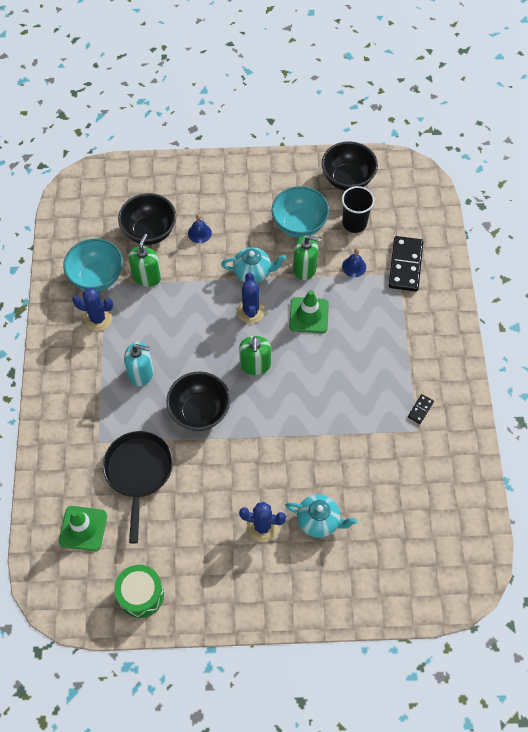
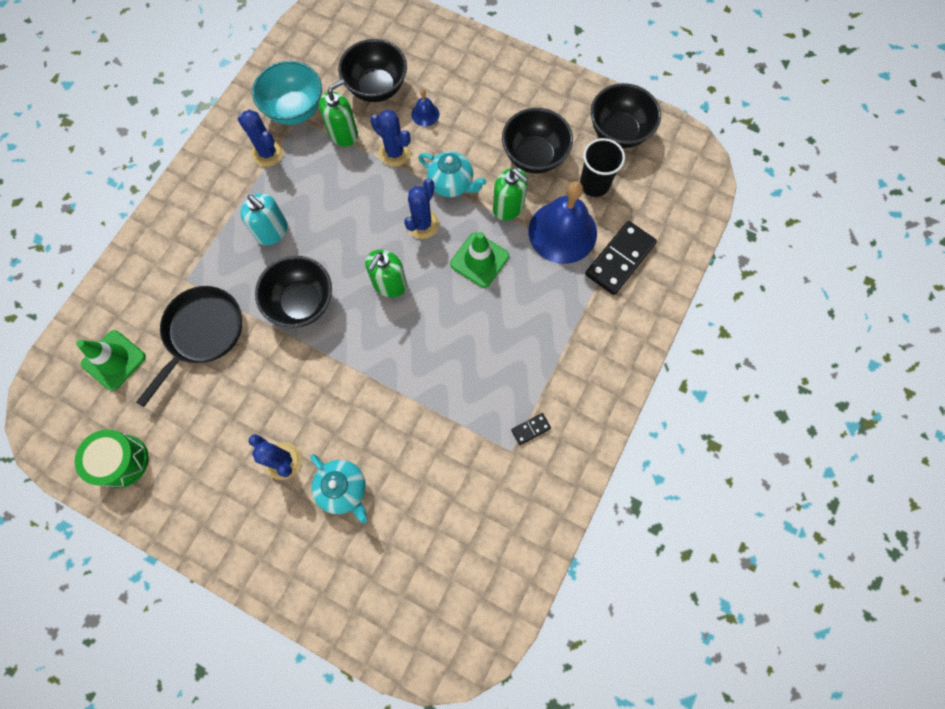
camera: 30 degrees right, 10 degrees up
(195, 271) = (395, 152): none -> blue cactus
(299, 224) = (534, 156): turquoise bowl -> black bowl
(354, 266) = (562, 232): blue bell -> blue bell, size x2.31

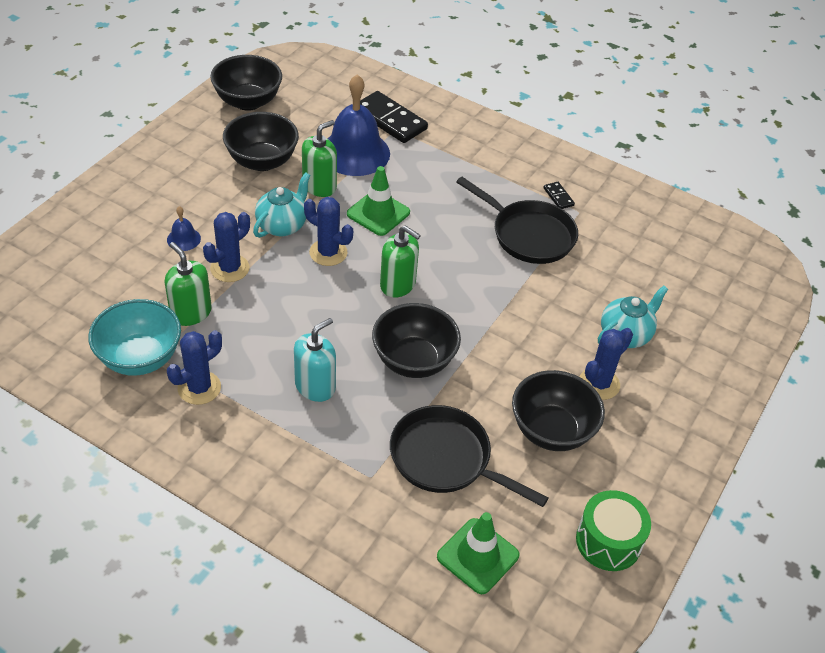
camera: 90 degrees left, 25 degrees down
(377, 88) = (132, 278): black bowl -> black bowl (551, 431)
(469, 398) = (528, 235): none -> black pan
(594, 184) = (304, 125): black cup -> none

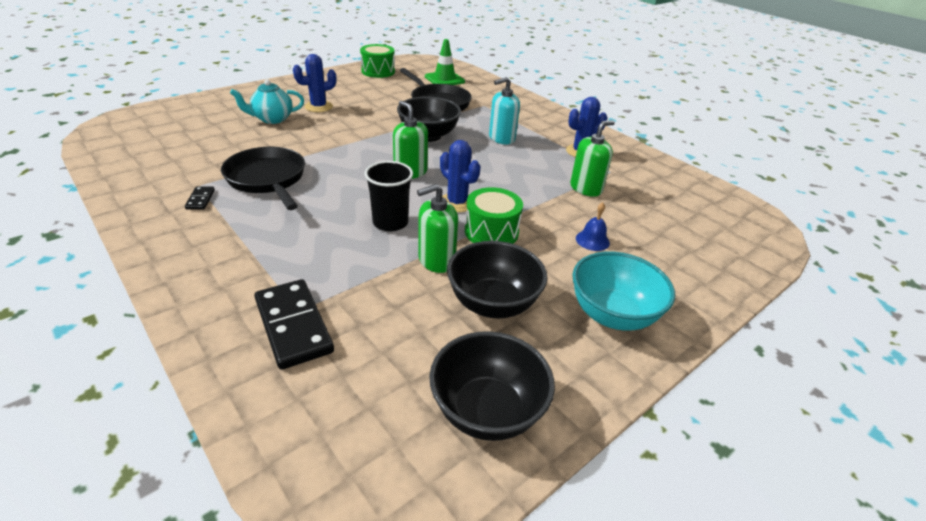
camera: 160 degrees left, 10 degrees down
(140, 358) = (624, 172): turquoise bowl -> turquoise bowl (612, 315)
(191, 313) = (586, 188): green soap dispenser -> green soap dispenser turned 105 degrees counterclockwise
(230, 268) = (550, 209): blue cactus -> none
(282, 225) = (491, 232): turquoise teapot -> green drum
(355, 152) = (372, 290): blue bell -> none
(378, 213) = (390, 222): green traffic cone -> black cup
(551, 431) = (368, 99): black bowl -> none

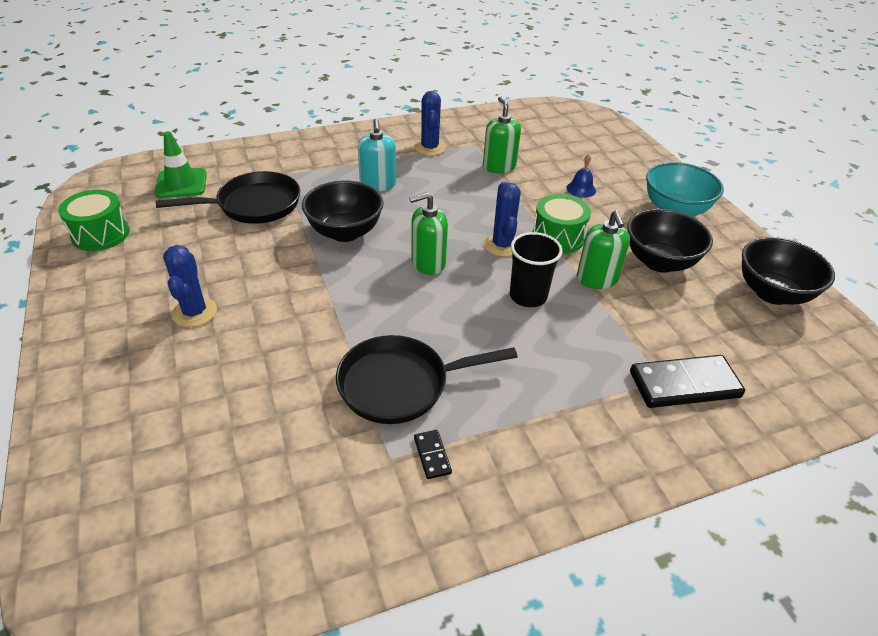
camera: 70 degrees left, 5 degrees up
(200, 199) = (432, 455): black domino -> black domino turned 60 degrees clockwise
(272, 119) = (208, 366): turquoise teapot -> none
(457, 203) = (502, 245): blue cactus -> blue cactus turned 75 degrees counterclockwise

